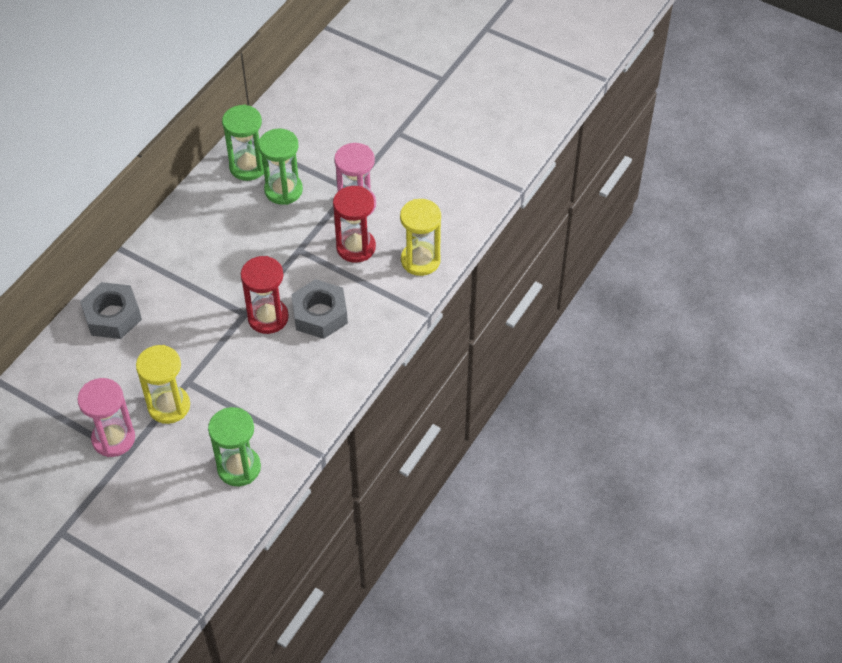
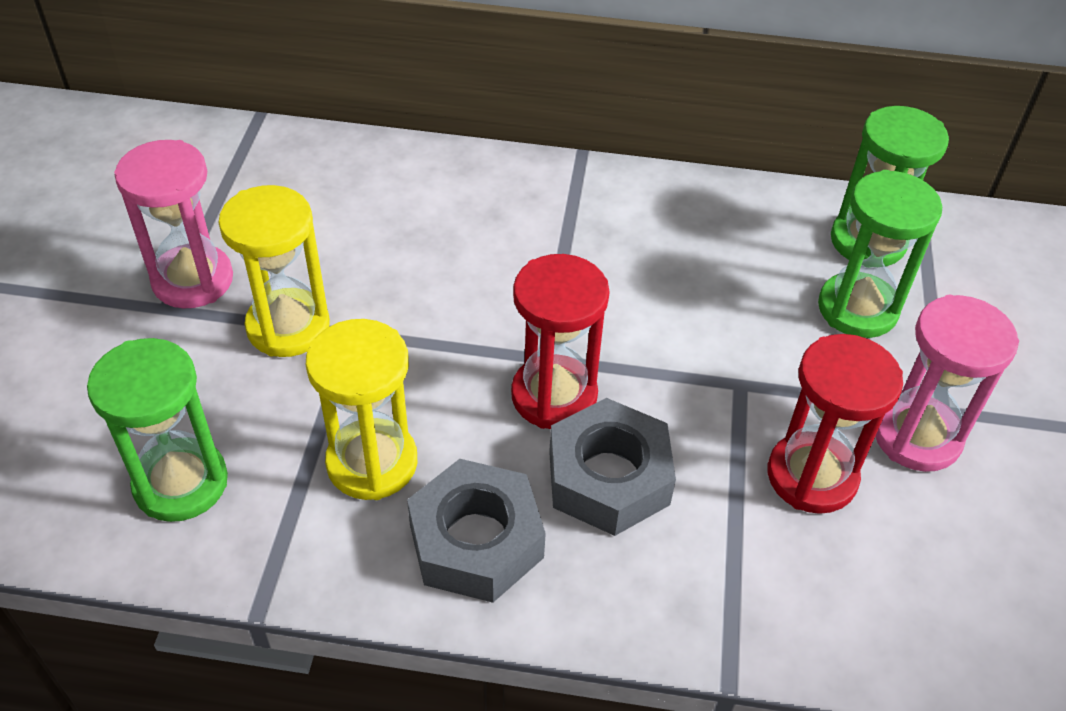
camera: 65 degrees right, 5 degrees down
(112, 316) = (443, 189): grey nut -> grey nut (476, 541)
(420, 260) = (864, 614): yellow hourglass -> yellow hourglass (372, 462)

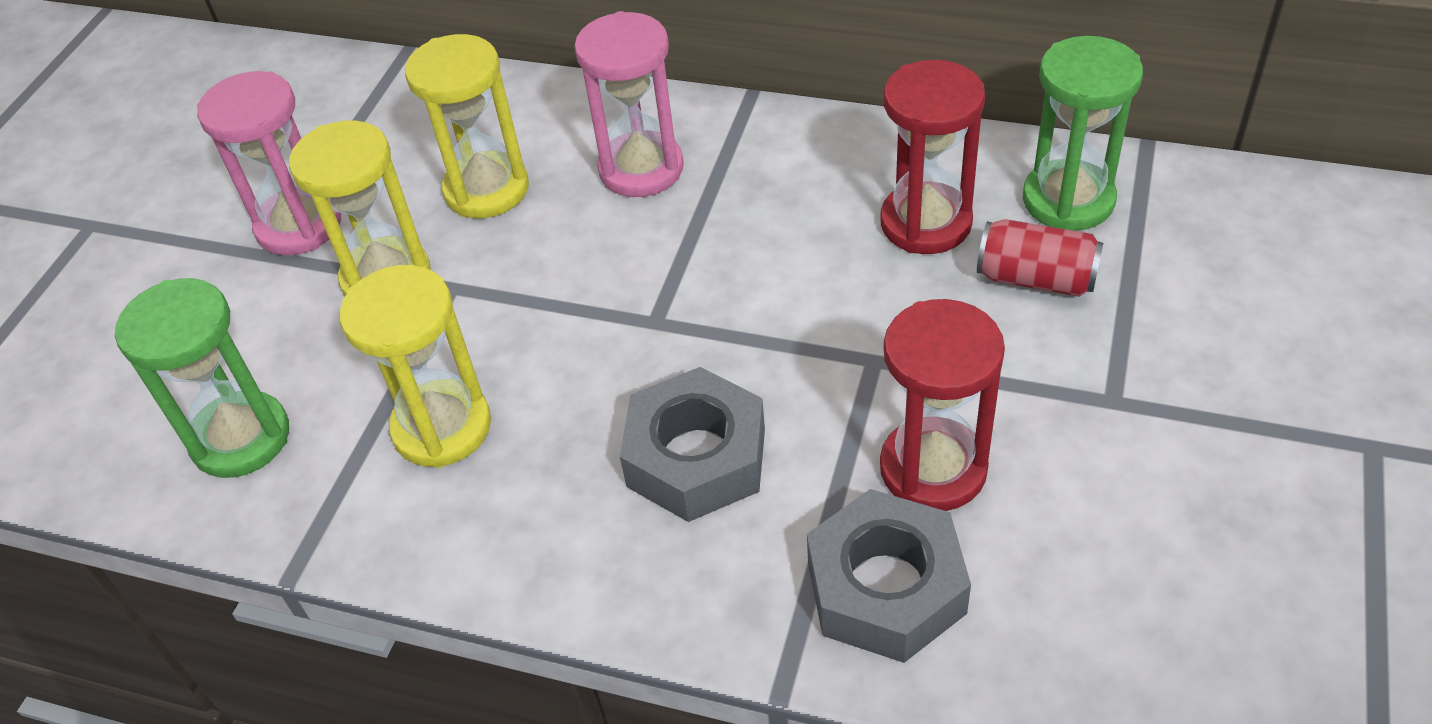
camera: 15 degrees right, 0 degrees up
(364, 243) = (486, 189): none -> yellow hourglass
(476, 541) = (534, 518): grey nut -> grey nut (886, 587)
(554, 396) = (656, 364): red hourglass -> red hourglass (926, 223)
(857, 309) = (1036, 278): green hourglass -> red can
(917, 436) = (1072, 429): pink hourglass -> pink hourglass (641, 169)

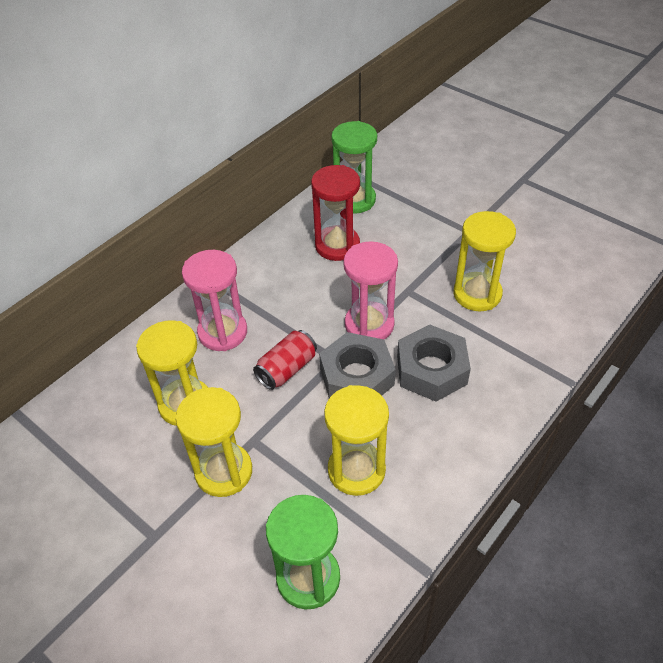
camera: 70 degrees left, 0 degrees up
(299, 225) = (142, 510): pink hourglass -> pink hourglass (369, 324)
(886, 587) = (530, 330): grey nut -> grey nut (356, 376)
(933, 468) = (477, 294): red hourglass -> yellow hourglass
(1036, 278) = (392, 226): red can -> red can (287, 369)

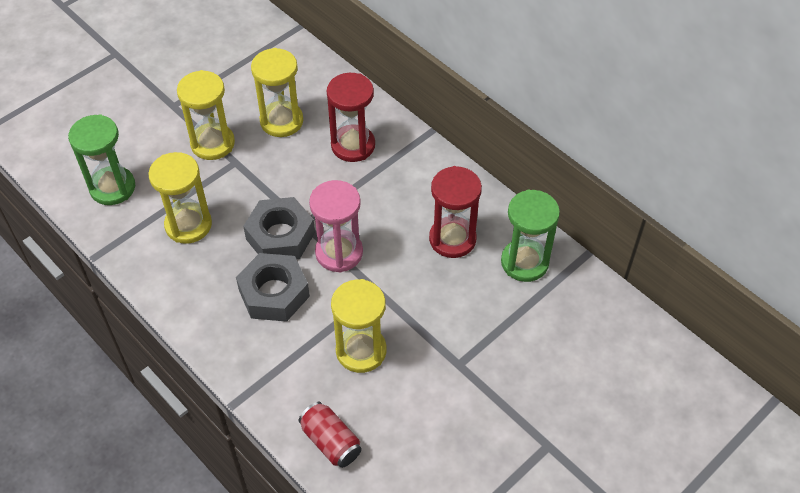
camera: 95 degrees right, 5 degrees up
(222, 332) = (353, 145): pink hourglass -> red hourglass
(287, 369) = (301, 187): red can -> red can (331, 442)

